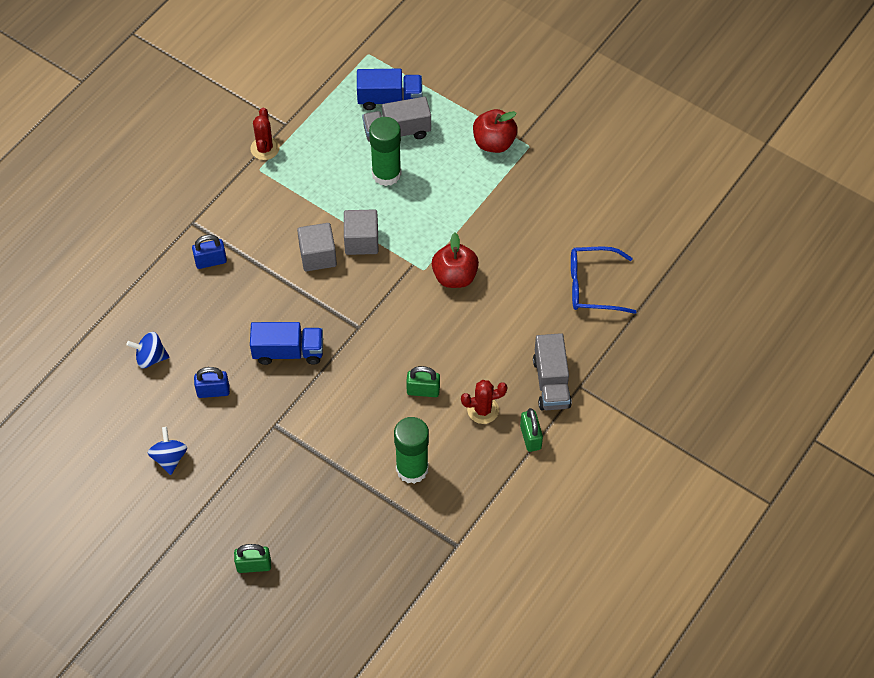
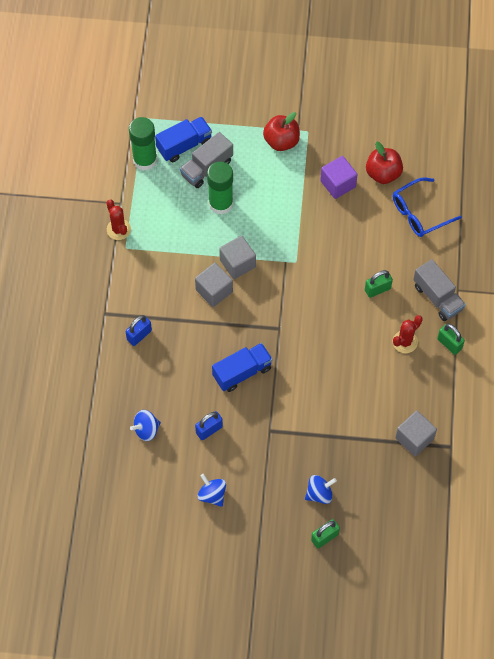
camera: 30 degrees left, 5 degrees up
(280, 517) = (319, 494): none -> blue spinning top
(412, 469) = (385, 409): green glue stick -> green glue stick (145, 160)
(422, 515) = (414, 438): none -> grey cube
(423, 390) = (355, 350): green padlock -> green padlock (377, 289)
(454, 276) = (321, 255): red apple -> red apple (383, 174)
(524, 213) = (338, 184): none -> purple cube

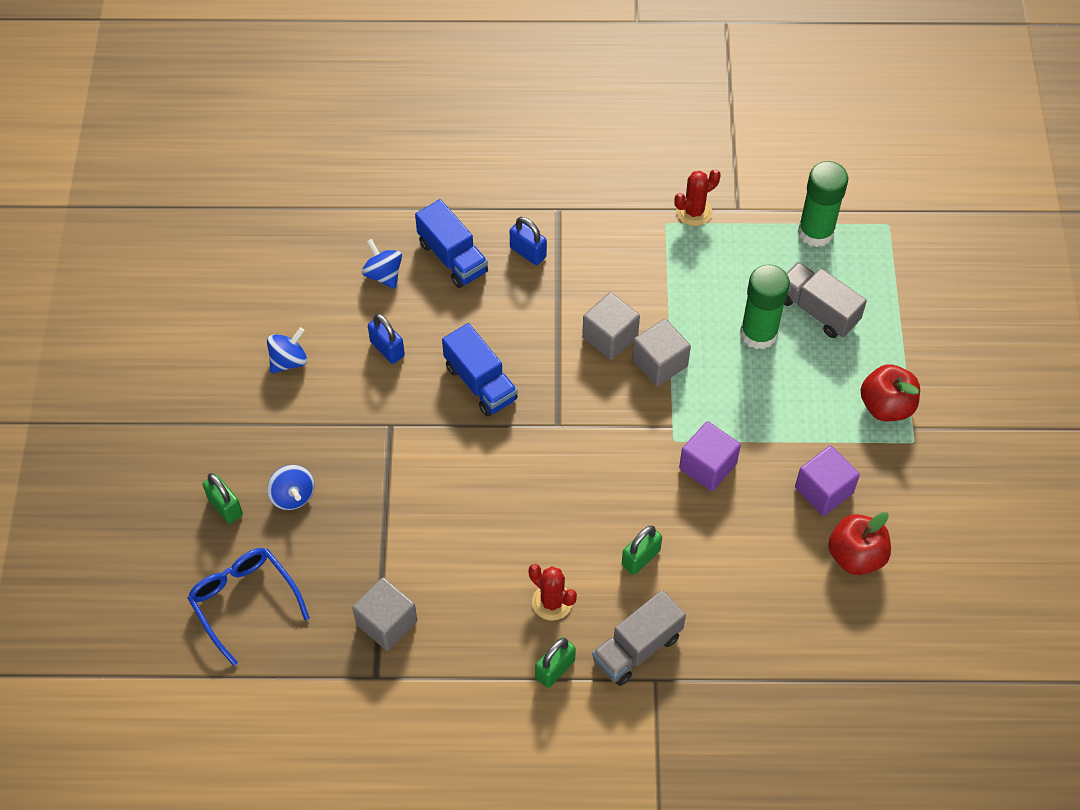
camera: 85 degrees right, 5 degrees down
(184, 145) = (851, 278): blue truck -> blue truck (452, 257)
(316, 245) = (707, 466): none -> purple cube
(377, 289) = (640, 558): green padlock -> green padlock turned 75 degrees clockwise
(419, 213) = (791, 615): blue glasses -> blue glasses (244, 601)

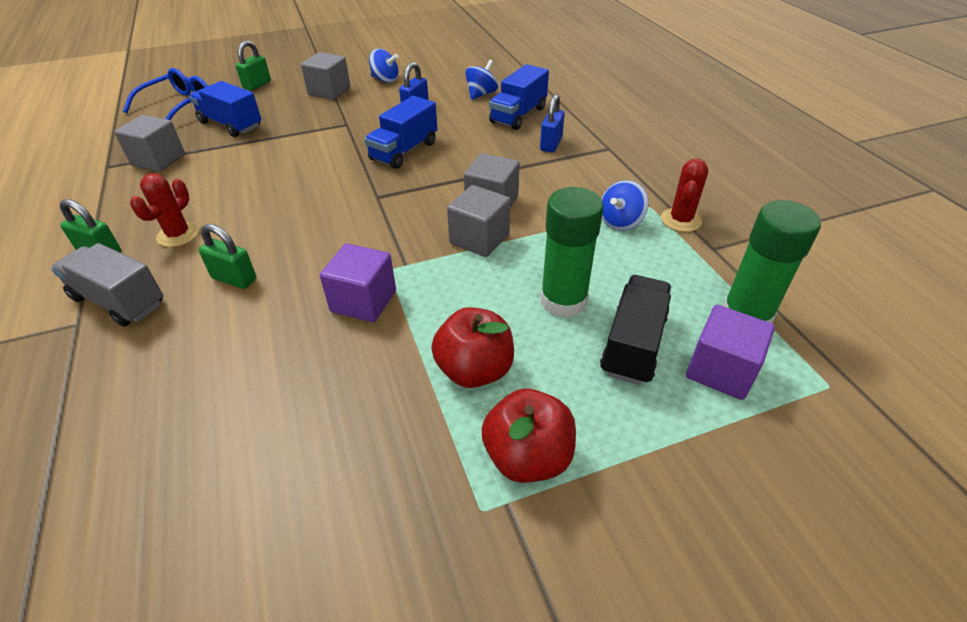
camera: 70 degrees right, 15 degrees down
(291, 427) = (329, 91): none -> grey cube
(293, 496) = (271, 103): blue spinning top -> blue spinning top (620, 222)
(331, 544) = (231, 125): none -> blue truck
(694, 212) = (680, 220): red cactus -> red cactus turned 75 degrees clockwise
(817, 310) = (633, 345): grey truck -> black truck
(823, 490) = (360, 416): purple cube -> purple cube (720, 370)
(856, 556) = (258, 480): red apple -> red apple (474, 370)

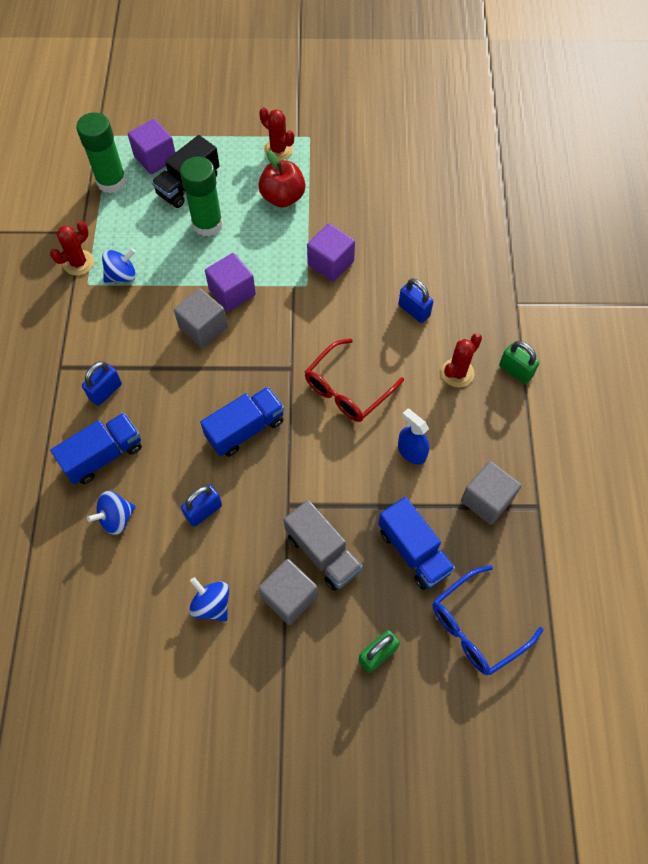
camera: 160 degrees left, 20 degrees up
(119, 301) = (492, 315): grey truck -> grey truck (323, 553)
(234, 171) = (411, 452): none -> blue spray bottle
(234, 279) = (414, 310): green padlock -> blue padlock
(309, 195) = (347, 389): none -> red glasses
(479, 239) = (232, 292): grey cube -> purple cube
(528, 457) = (278, 150): red apple -> red cactus

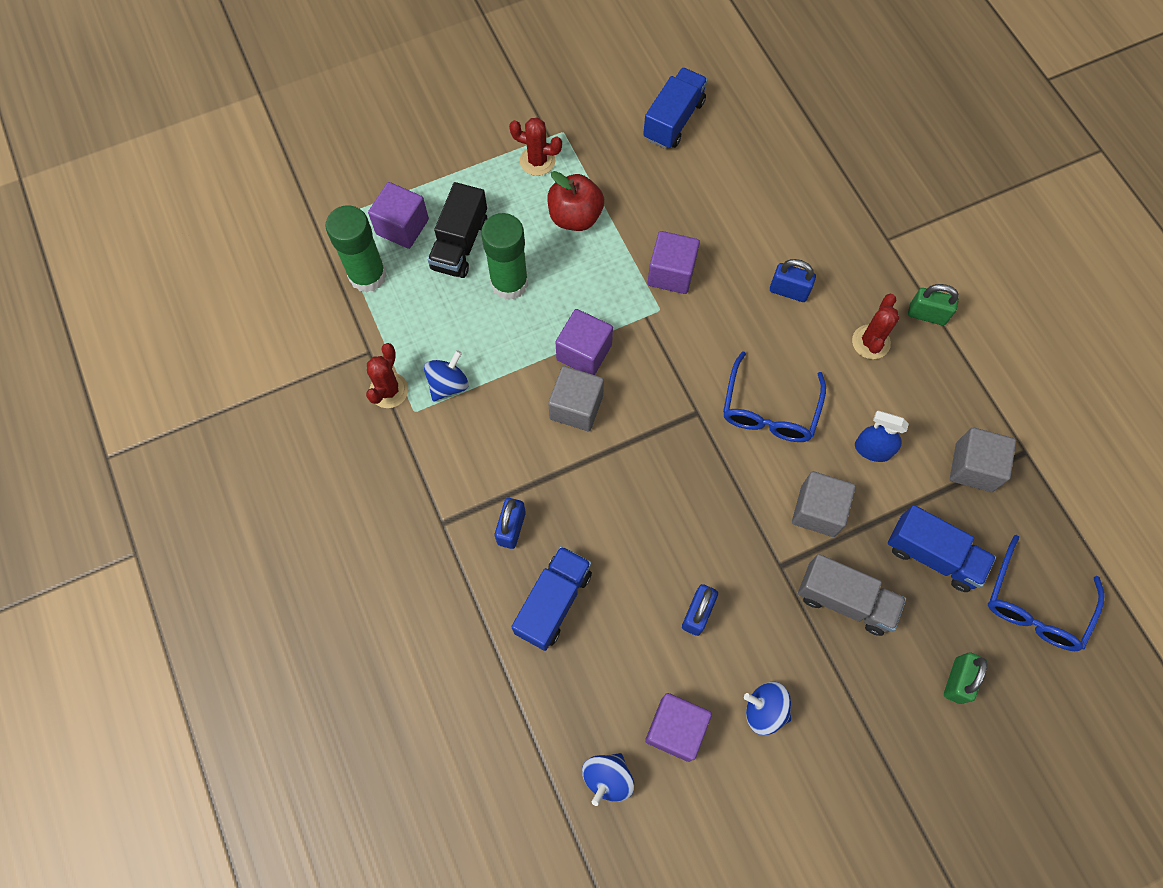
camera: 25 degrees left, 5 degrees up
(116, 518) = (609, 665): blue spinning top -> blue spinning top (607, 778)
(137, 586) = (675, 729): none -> purple cube
(245, 429) = (688, 502): blue truck -> blue truck (673, 120)
(289, 597) = (838, 663): grey cube -> grey cube (818, 510)
(347, 389) = (769, 410): red glasses -> blue glasses

